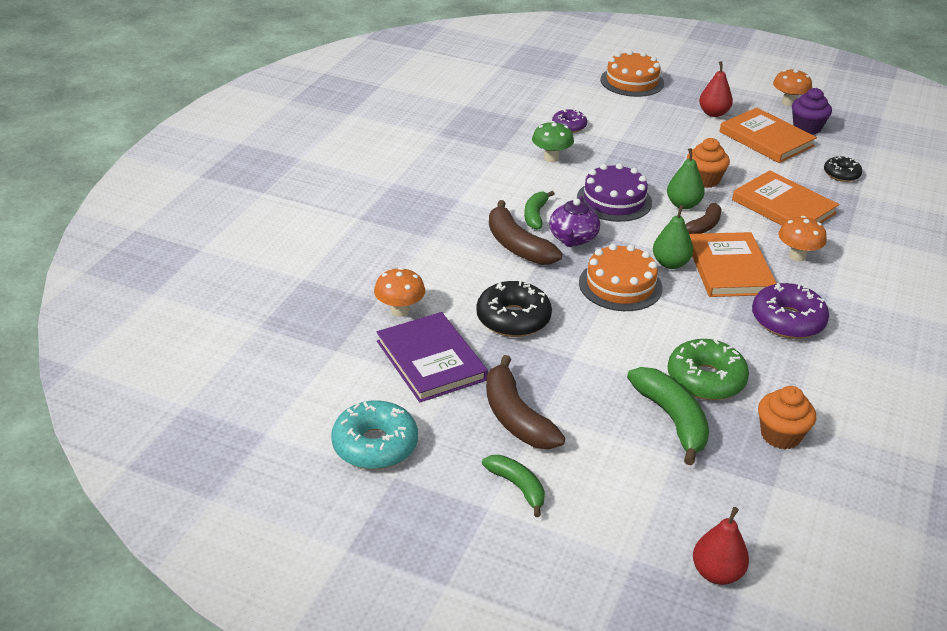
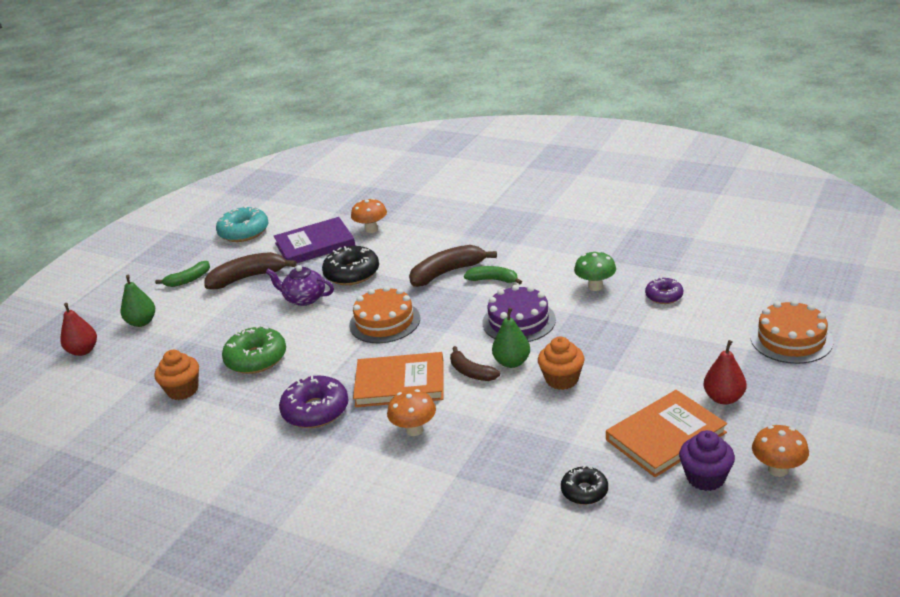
camera: 100 degrees right, 5 degrees down
(573, 238) = (456, 299): purple teapot -> purple teapot (304, 299)
(670, 263) = (412, 349): green pear -> green pear (142, 322)
(672, 419) = (220, 340): green banana -> none
(783, 207) = (508, 432): orange book -> none

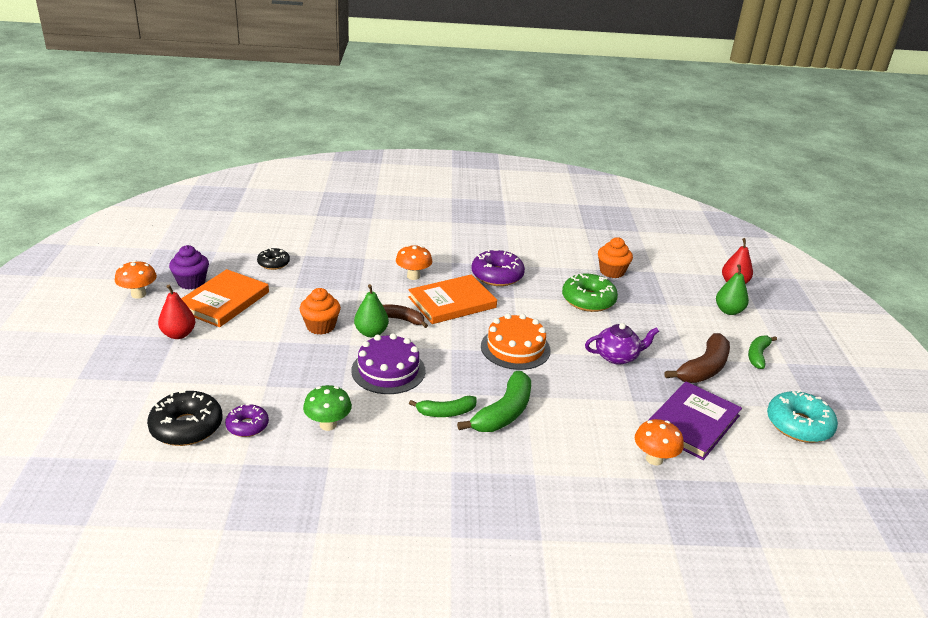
camera: 145 degrees right, 0 degrees up
(352, 273) = (604, 392): black donut -> black donut (186, 427)
(447, 272) = (503, 413): brown banana -> green banana
(791, 339) = (110, 398): orange cake -> none

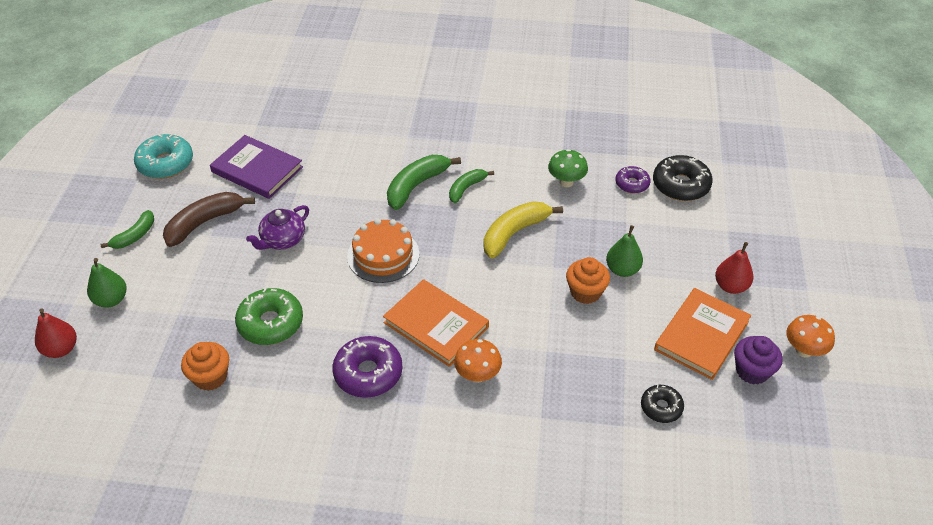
camera: 170 degrees left, 15 degrees up
(371, 333) = (531, 281): green pear -> green pear (622, 270)
(388, 370) = (514, 233): purple cake -> yellow banana
(400, 319) = (498, 299): brown banana -> none
(446, 412) = (466, 188): green banana -> green banana turned 45 degrees counterclockwise
(452, 302) = (436, 325): orange book -> orange book turned 60 degrees clockwise
(617, 357) = (282, 240): purple teapot -> purple teapot turned 45 degrees counterclockwise
(654, 459) = (309, 143): orange mushroom -> none
(692, 423) = (257, 170): purple book -> purple book turned 75 degrees clockwise

